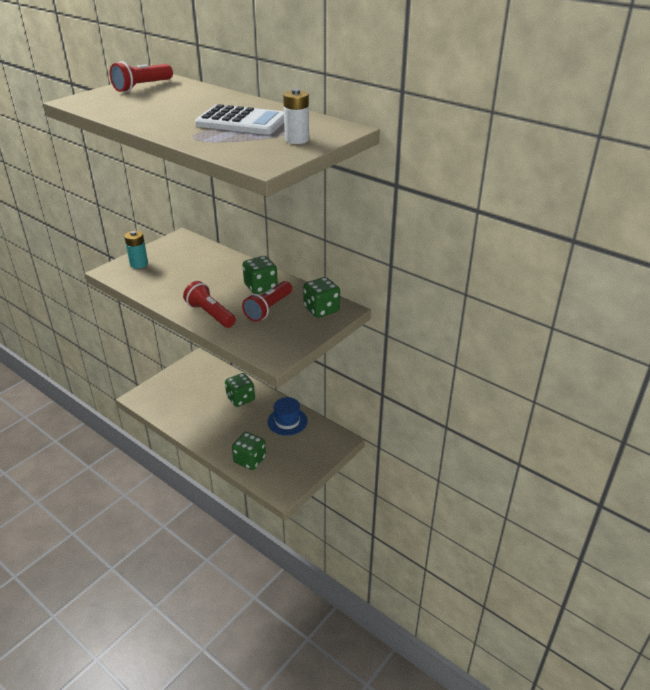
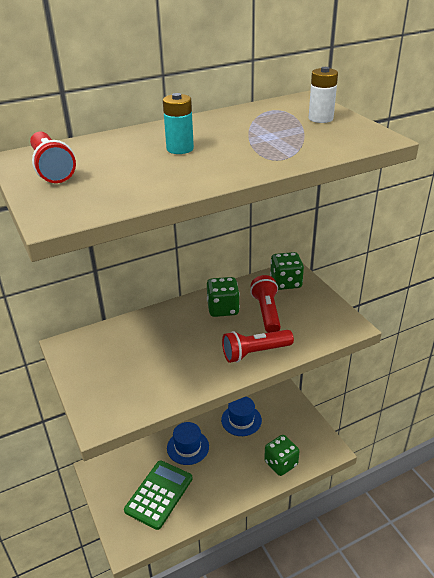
camera: 65 degrees left, 0 degrees up
(139, 264) = (103, 392): turquoise battery -> turquoise battery (180, 149)
(188, 398) = (159, 494): none -> green calculator
(240, 399) = (188, 447): green dice -> blue hat
(242, 122) = (248, 133): white calculator -> none
(268, 309) = (267, 312): red flashlight -> red flashlight turned 150 degrees counterclockwise

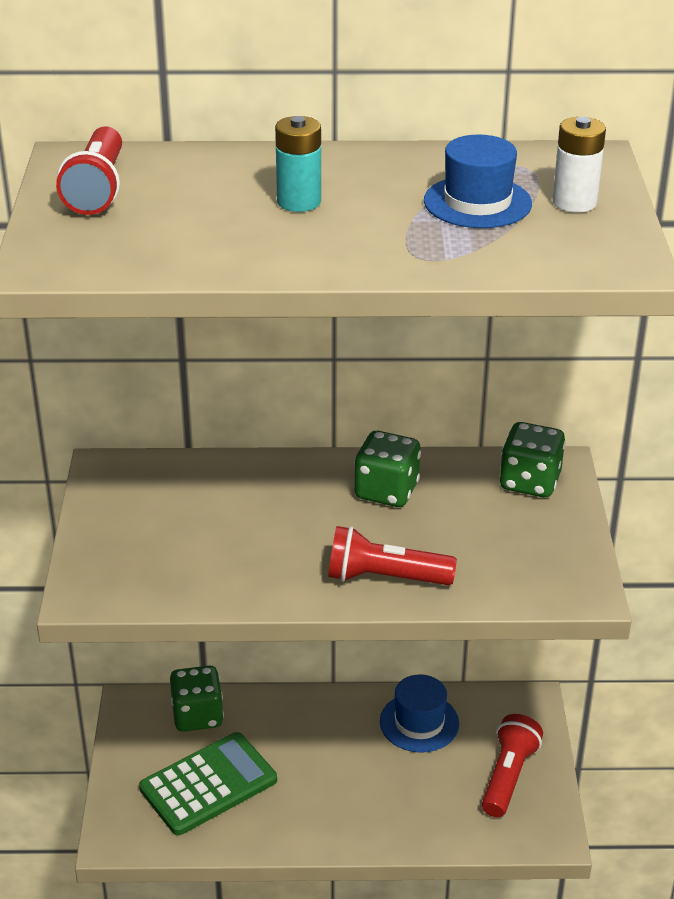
camera: 25 degrees right, 0 degrees up
(188, 447) = (299, 731): blue hat -> blue hat (477, 202)
(267, 312) = (455, 521): red flashlight -> red flashlight (508, 776)
(281, 463) = (442, 819): green dice -> green dice (197, 716)

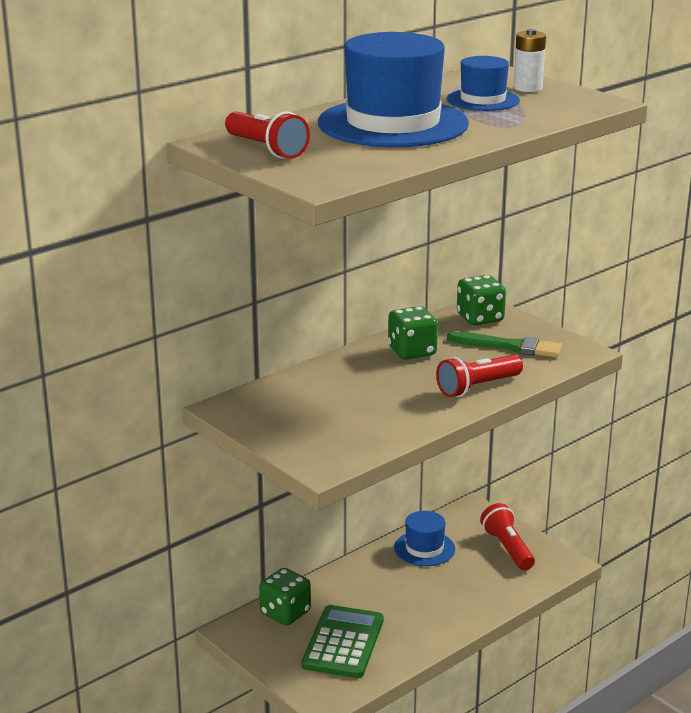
camera: 40 degrees left, 10 degrees down
(299, 202) = (393, 124): turquoise battery -> blue hat
(504, 539) = (509, 346): none -> green brush

